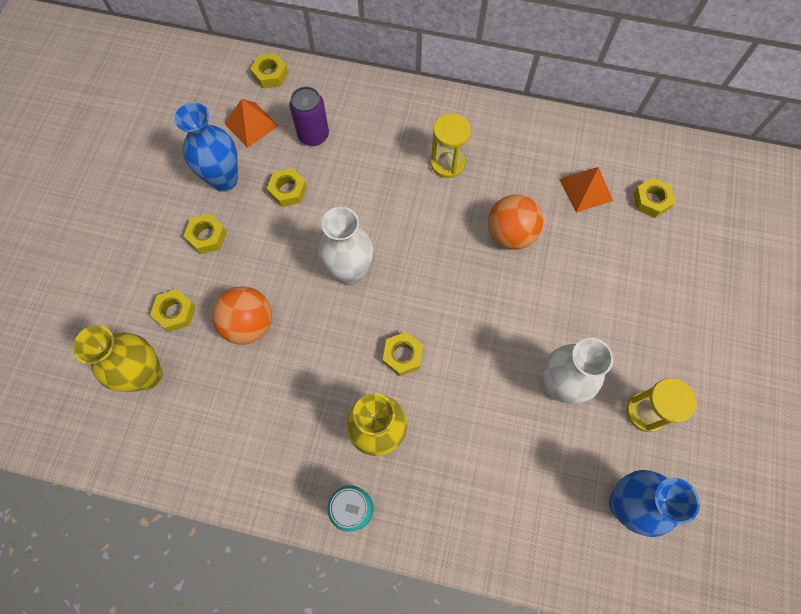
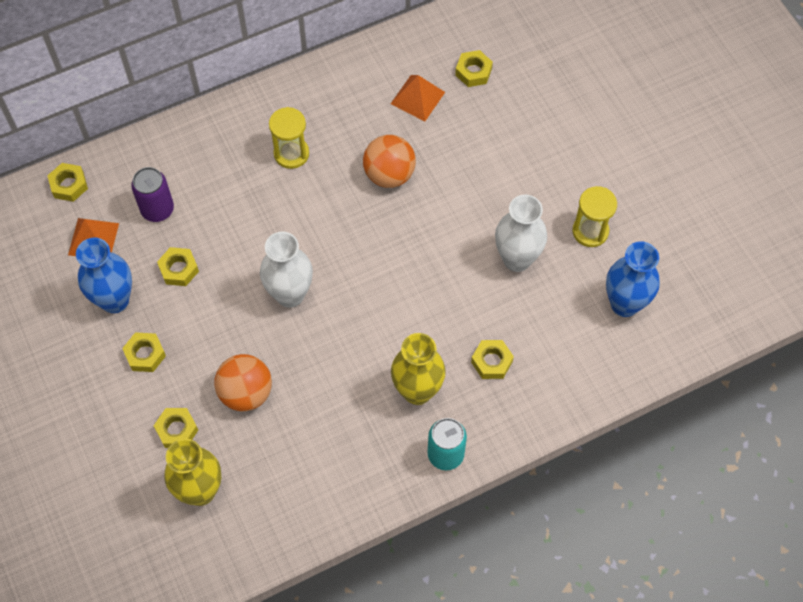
camera: 40 degrees left, 5 degrees down
(402, 355) = (386, 324): yellow nut -> yellow nut (491, 362)

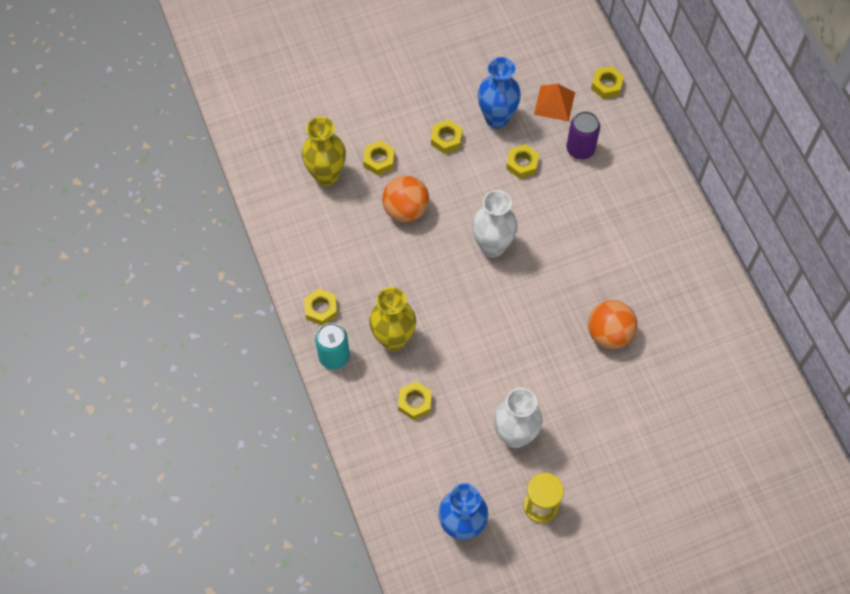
camera: 95 degrees right, 0 degrees up
(291, 153) = (633, 254): yellow hourglass -> none
(417, 98) = (693, 365): orange pyramid -> none
(473, 72) = (724, 419): yellow nut -> yellow nut (321, 309)

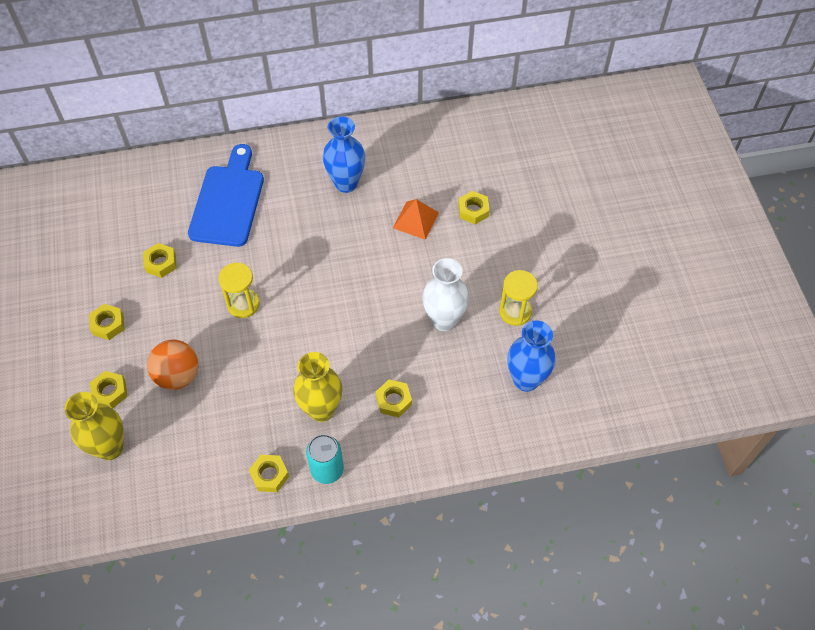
camera: 80 degrees left, 5 degrees down
(492, 246) = (243, 304): white vase -> yellow hourglass
(497, 118) = (101, 275): blue vase -> blue vase (346, 183)
(554, 103) = (102, 224): orange pyramid -> orange pyramid (415, 220)
(580, 149) = (162, 212): purple can -> none
(606, 85) = (100, 178): yellow nut -> yellow nut (473, 210)
(609, 204) = (228, 201): none -> blue cutting board
(609, 334) = (359, 227): orange ball -> none

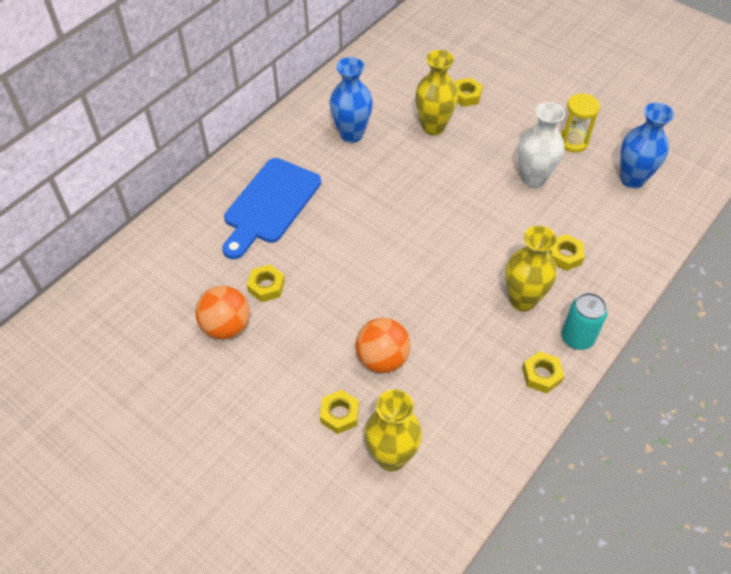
camera: 40 degrees left, 5 degrees down
(107, 273) = (226, 326): none -> orange ball
(108, 324) = (275, 364): yellow nut -> none
(228, 201) = (270, 205): blue cutting board -> blue cutting board turned 120 degrees counterclockwise
(243, 304) = (373, 269): yellow hourglass -> none
(415, 220) = (433, 127): orange pyramid -> yellow vase

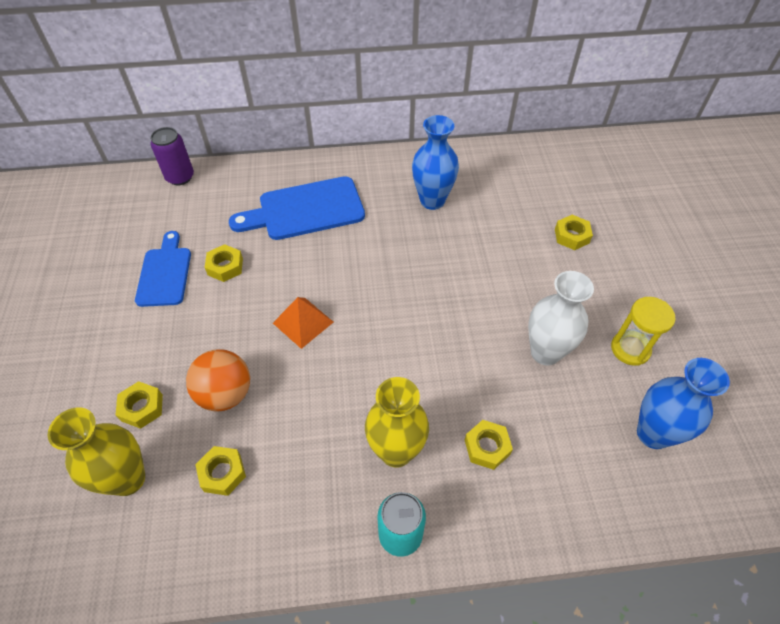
camera: 45 degrees right, 0 degrees up
(131, 254) = (180, 177): none -> purple can
(226, 326) = (164, 273): orange ball -> blue cutting board
(371, 277) = (303, 322): none -> orange pyramid
(433, 127) = (508, 241): yellow vase -> none
(541, 375) = (324, 536): yellow nut -> yellow nut (222, 473)

